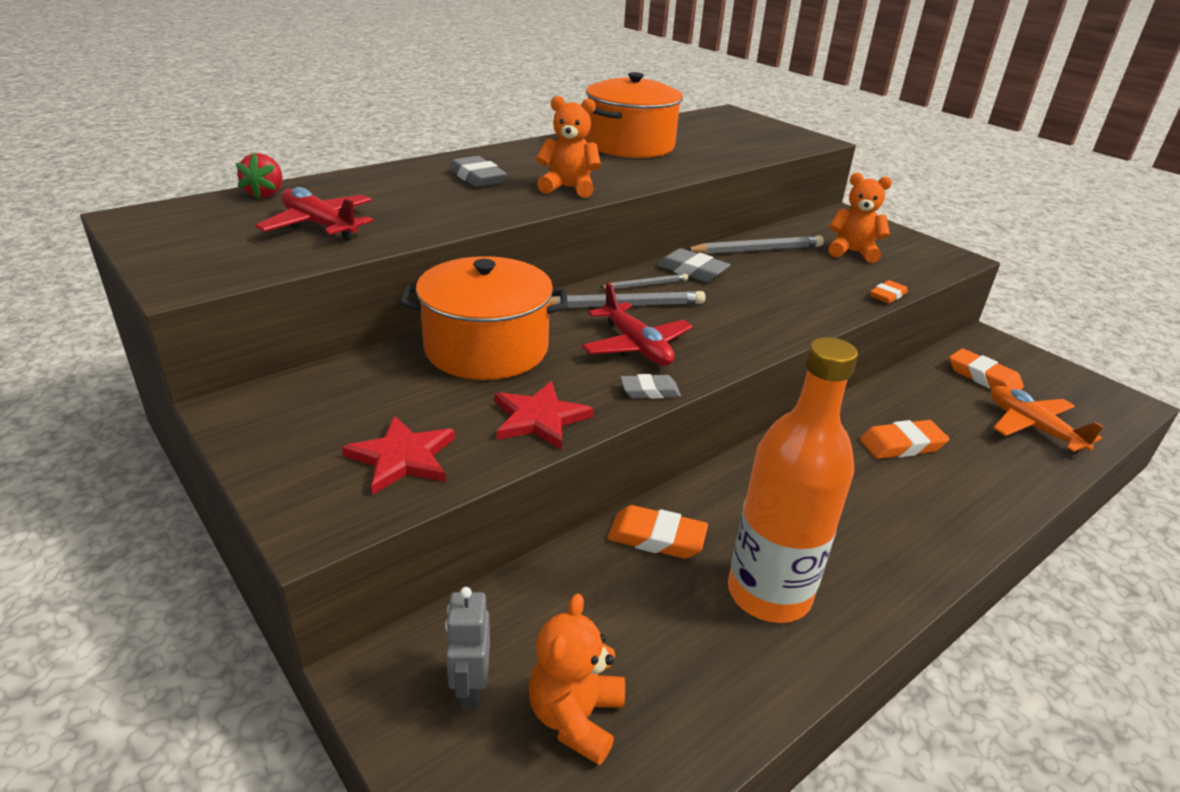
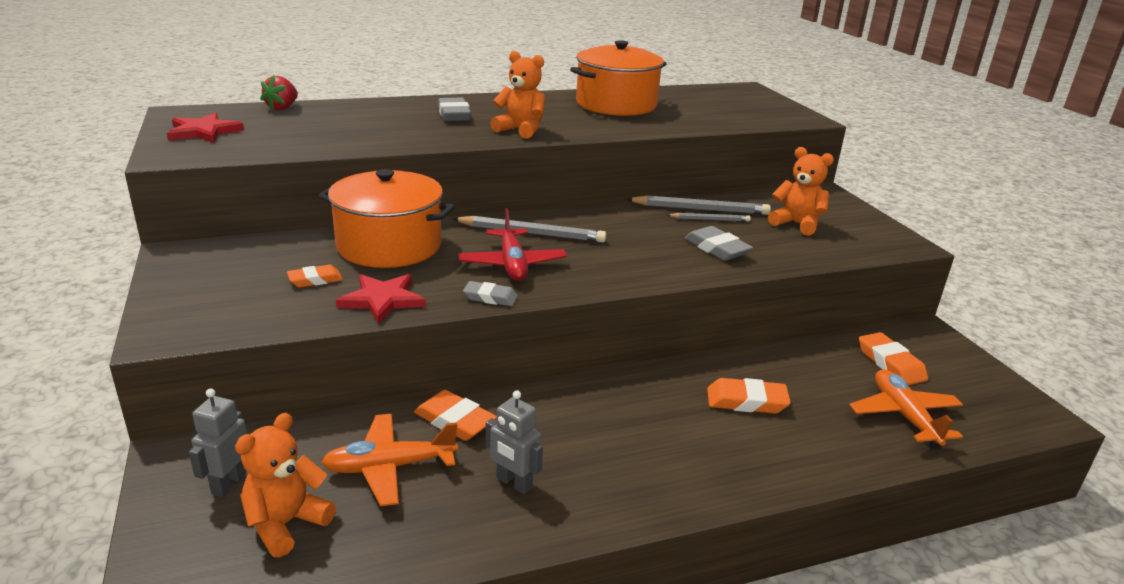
camera: 20 degrees right, 5 degrees down
(319, 225) = (297, 133): red plane -> none
(402, 458) = (258, 305): red star -> red star (203, 132)
(633, 612) = (390, 467): none -> orange plane
(646, 285) = (567, 221): grey pencil -> grey pencil (710, 219)
(692, 271) = (621, 217): grey eraser -> grey eraser (717, 248)
(769, 593) = (514, 483): orange bottle -> grey robot
(887, 295) = (794, 264): orange eraser -> orange eraser (315, 280)

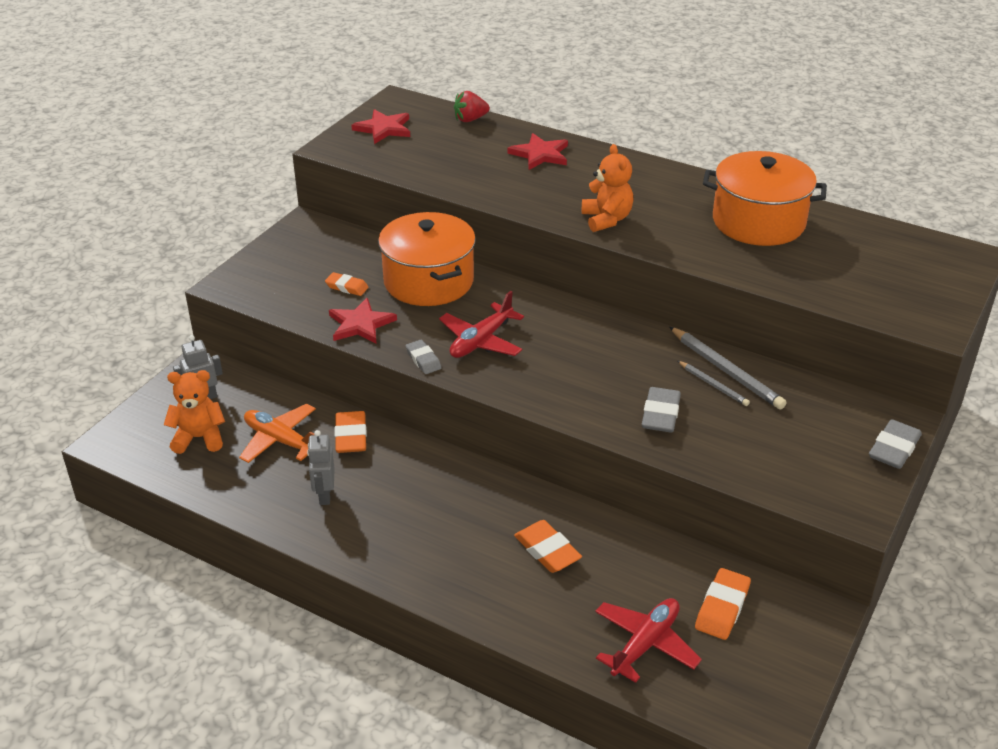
camera: 50 degrees right, 10 degrees up
(389, 112) = (540, 154): none -> red star
(454, 114) = (585, 177): grey eraser -> grey eraser (894, 449)
(531, 233) = (541, 321): grey pencil -> none
(797, 224) = (788, 433): orange teddy bear -> none
(904, 416) = (645, 644): orange plane -> red plane

